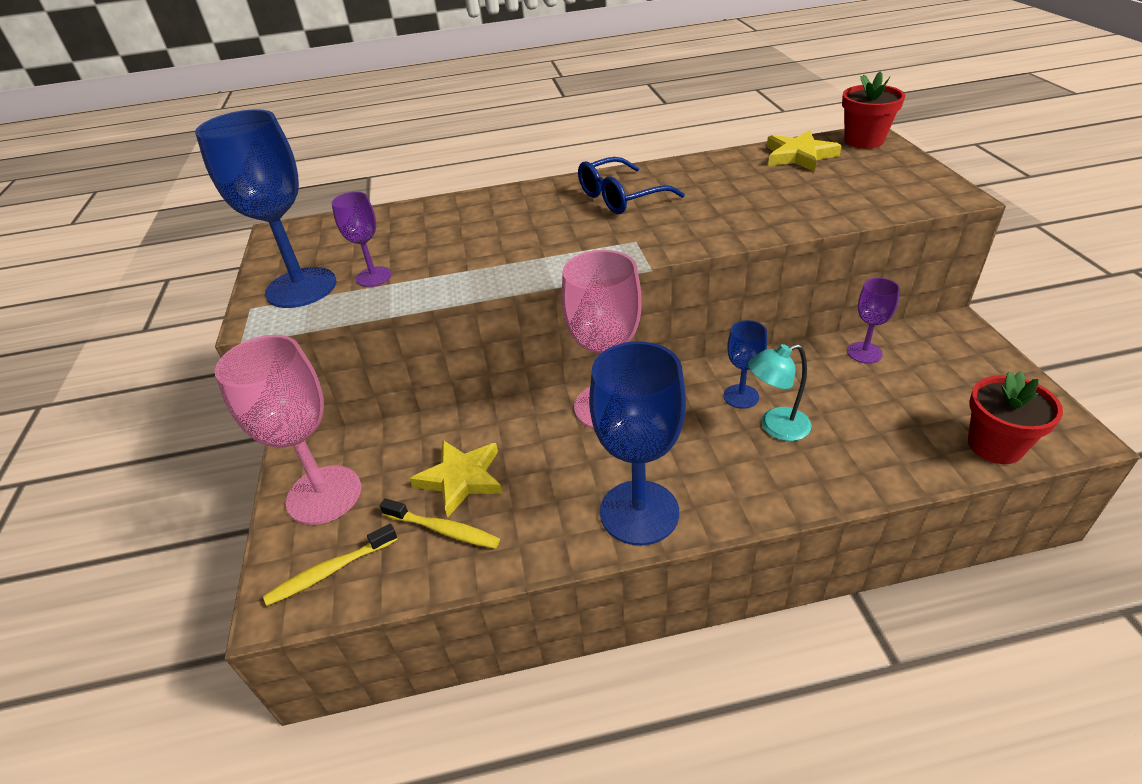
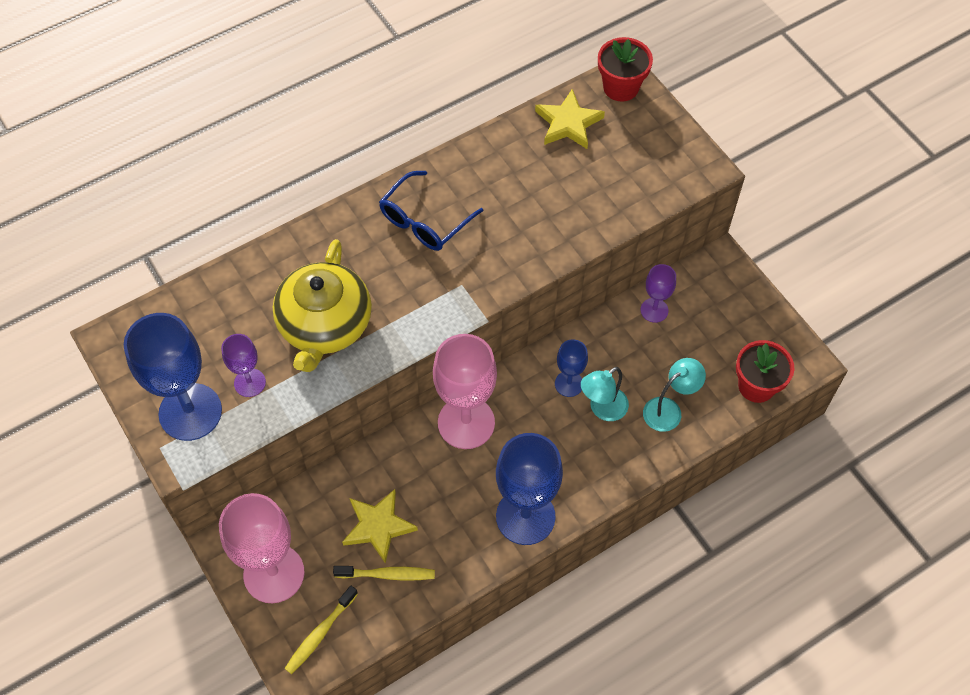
camera: 25 degrees left, 20 degrees up
(476, 249) = (324, 325): none -> yellow teapot
(864, 445) = (669, 410): none -> turquoise lamp

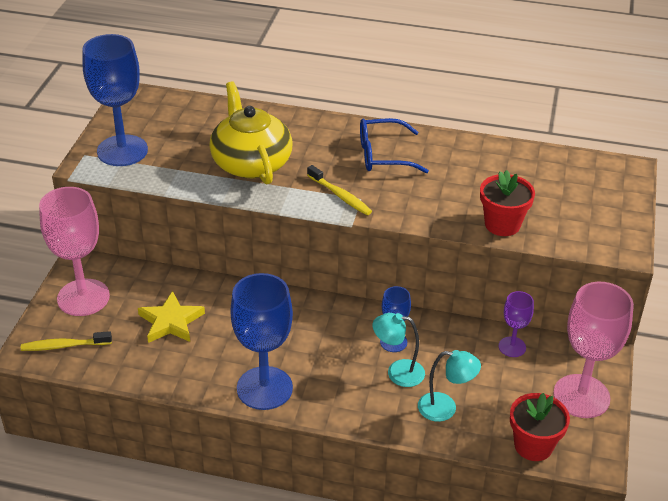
camera: 45 degrees right, 20 degrees down
(250, 382) = (171, 160): purple goblet -> none
(324, 325) = (251, 163): yellow teapot -> yellow teapot turned 105 degrees clockwise
(387, 574) = (141, 349): yellow toothbrush -> yellow toothbrush (340, 196)
(466, 423) = (297, 312): pink goblet -> pink goblet (581, 396)
(568, 123) = (552, 167): yellow star -> none
(621, 87) = (619, 172): red flower pot -> red flower pot (502, 224)

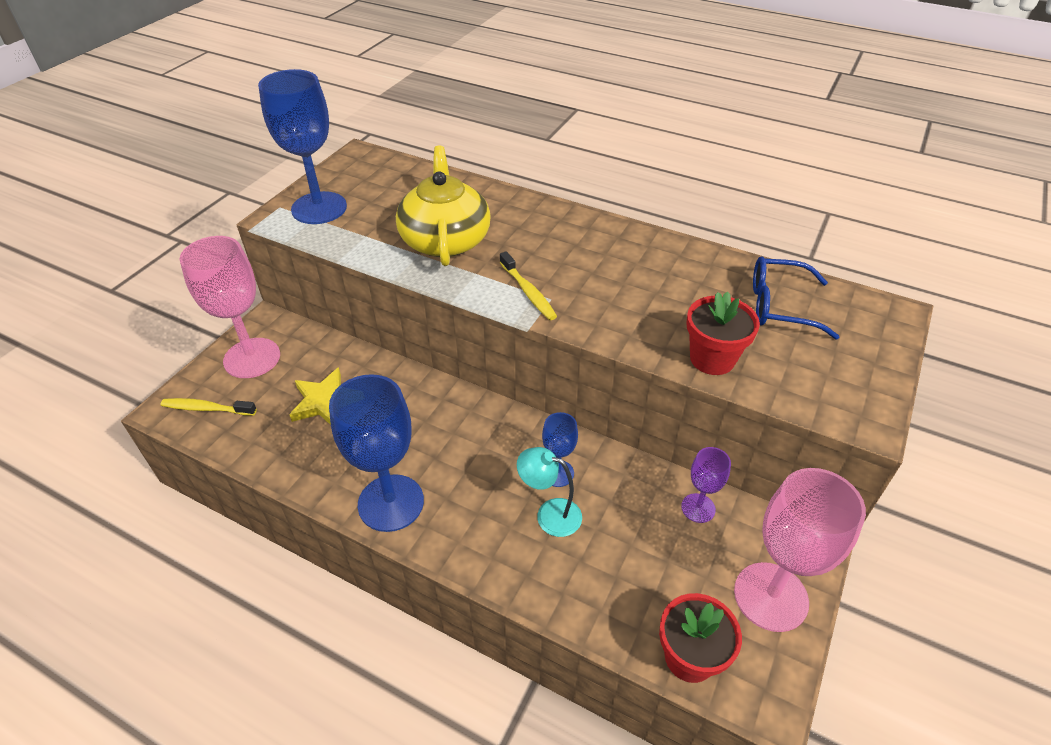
camera: 15 degrees right, 5 degrees up
(383, 155) = (595, 252): blue glasses -> blue glasses (779, 306)
(445, 408) = (592, 576): turquoise lamp -> none

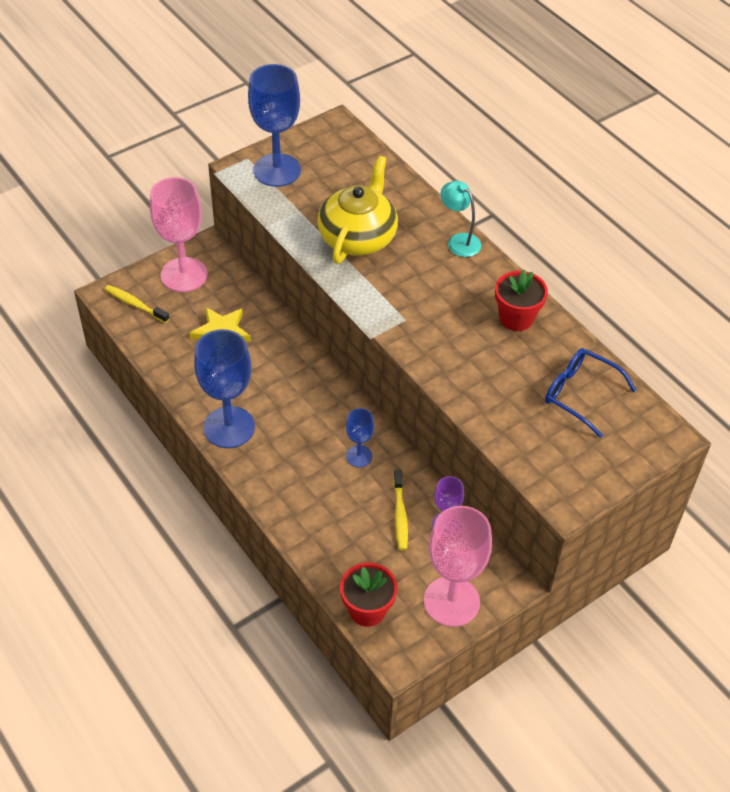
camera: 25 degrees right, 5 degrees up
(528, 292) = (392, 307): yellow toothbrush -> yellow toothbrush (400, 515)
(549, 514) = (334, 482): turquoise lamp -> turquoise lamp (459, 241)
(712, 358) = (491, 413): red flower pot -> red flower pot (516, 318)

